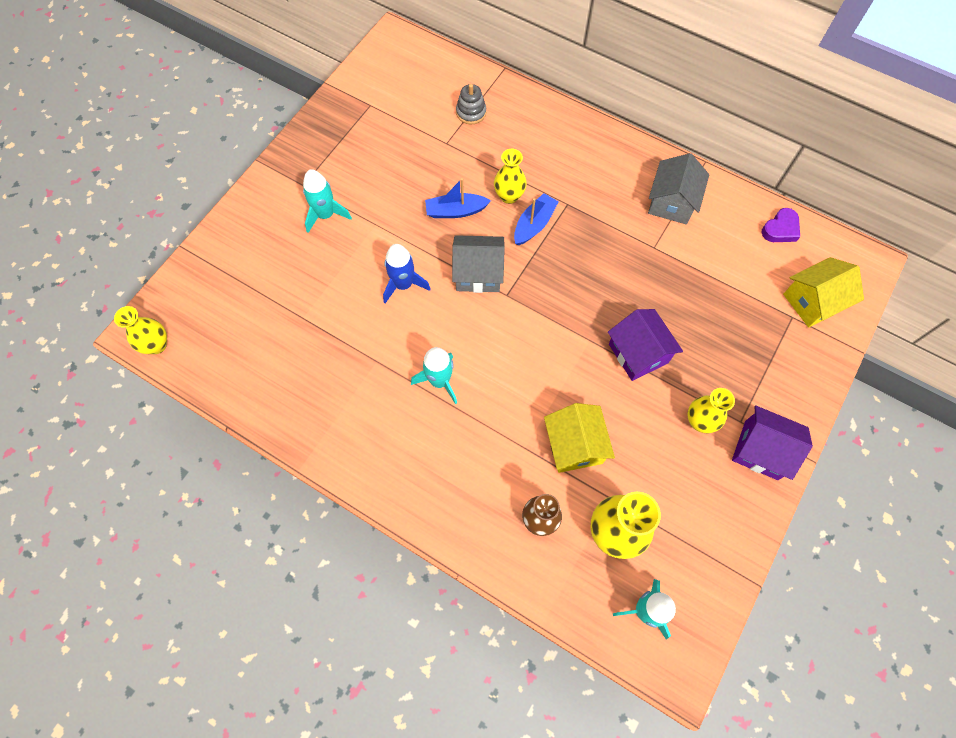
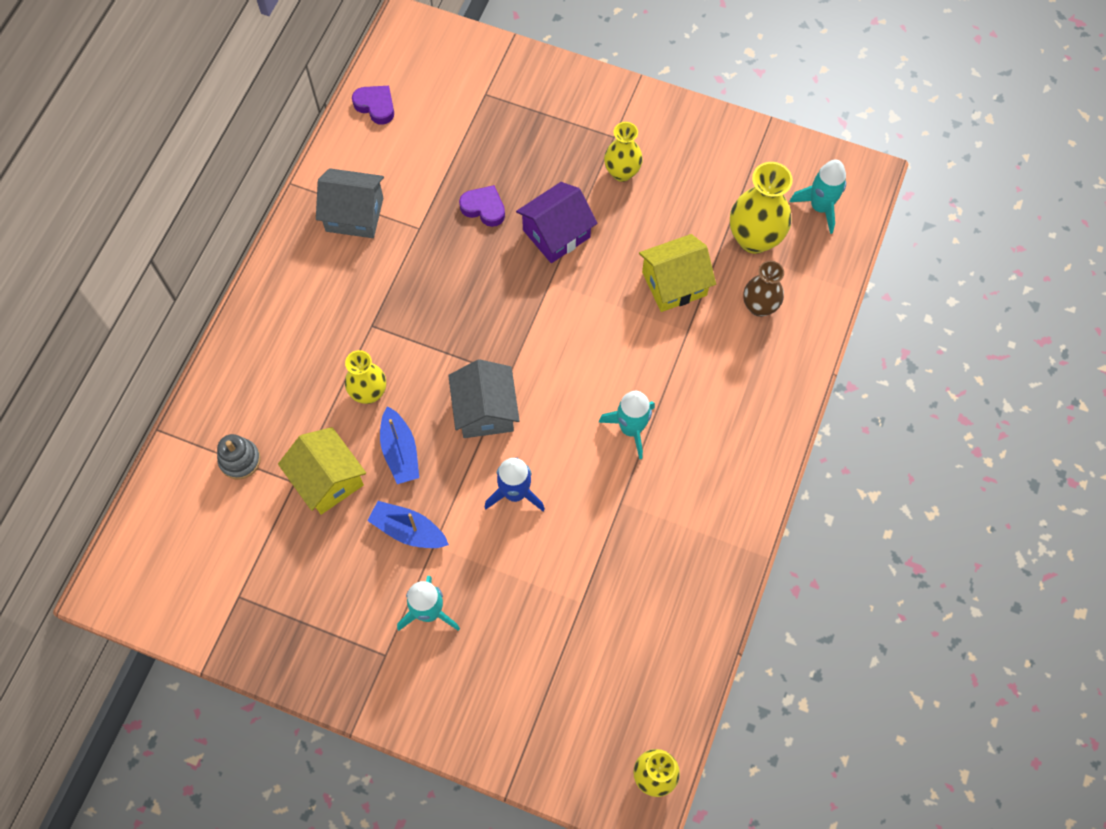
camera: 100 degrees left, 0 degrees up
(534, 224) = (407, 359): blue boat -> blue boat (408, 530)
(670, 299) = (484, 208): none -> purple heart
(761, 450) = (640, 118): purple house -> none
(813, 302) = (464, 76): yellow house -> yellow house (328, 479)

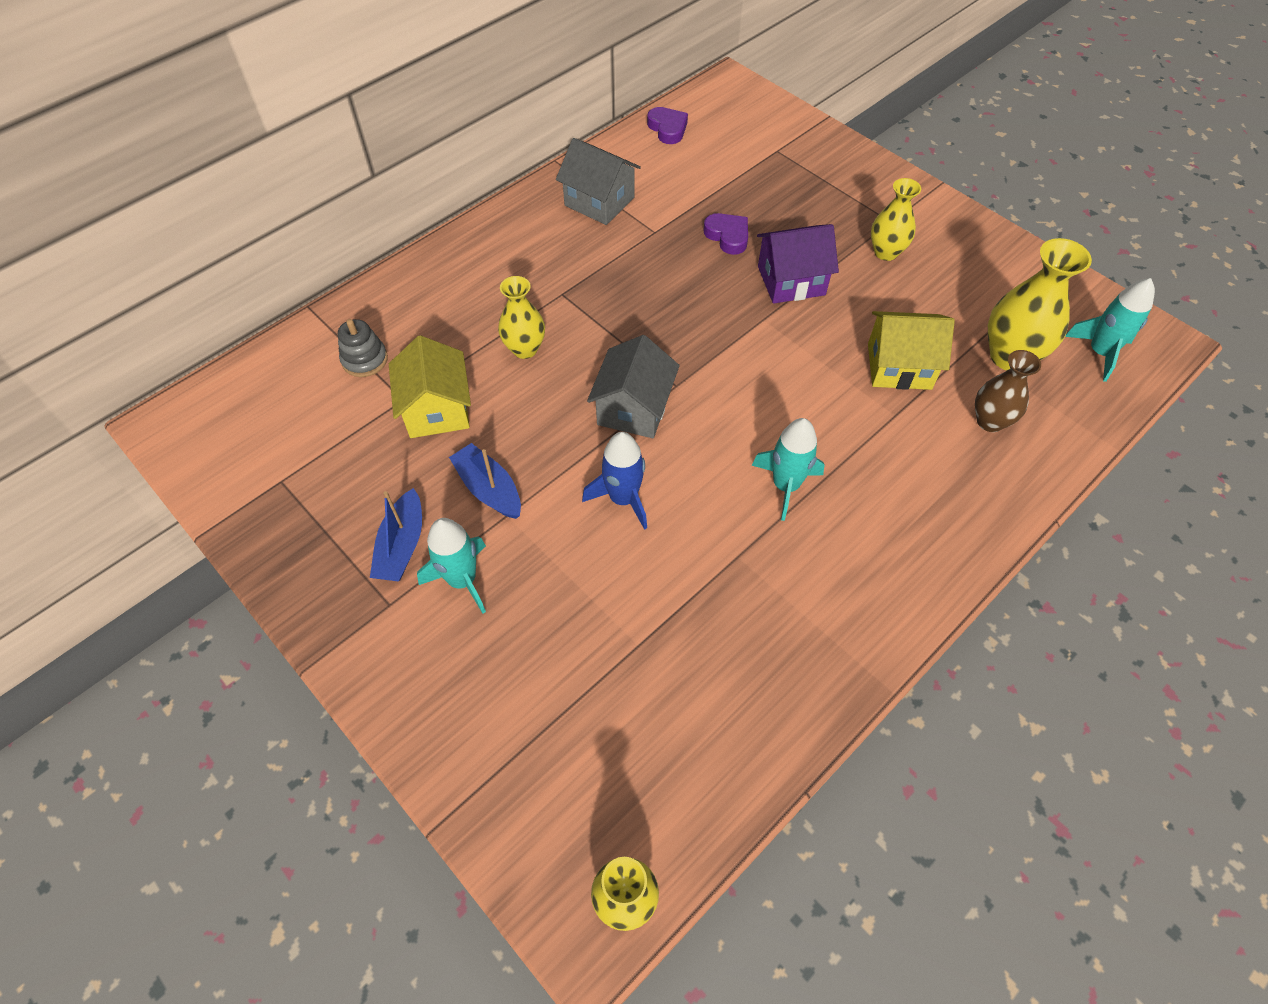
camera: 25 degrees right, 10 degrees down
(400, 451) = (524, 412): blue boat -> blue boat (402, 546)

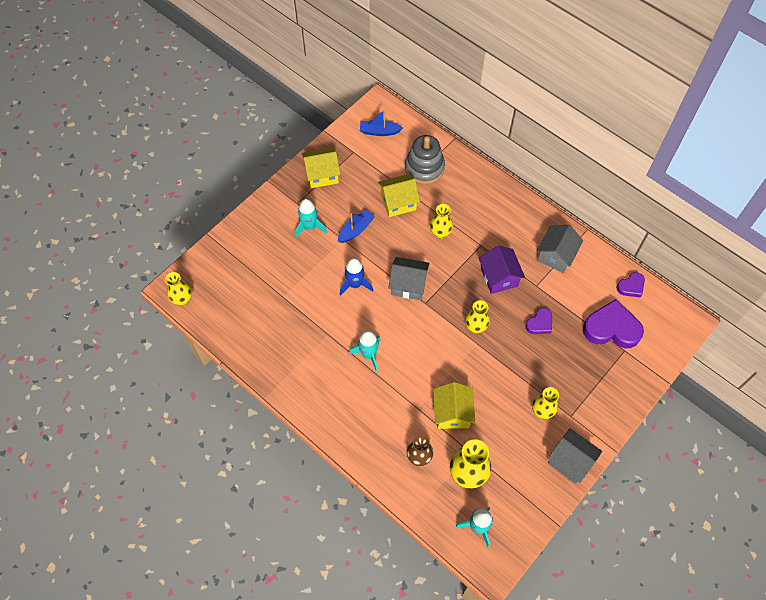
camera: 85 degrees right, 5 degrees up
(323, 547) = (322, 174): none -> yellow house
(365, 360) = (424, 168): grey stacking toy -> grey stacking toy, size x1.80
(402, 546) = (324, 202): blue boat -> blue boat (379, 131)
(730, 318) = (475, 327): none -> yellow vase
(739, 158) = (611, 328): none -> purple heart
(791, 280) = (509, 358): purple house -> purple house (499, 277)
(966, 231) = (570, 461): none -> grey house

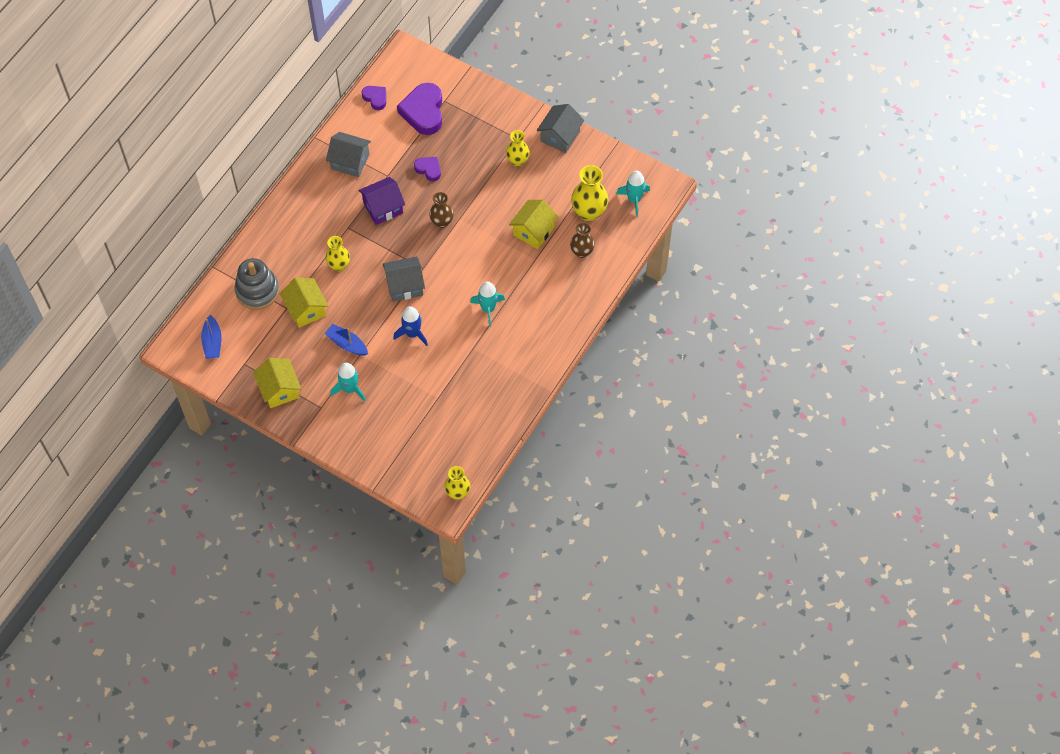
camera: 100 degrees left, 0 degrees up
(408, 285) = (405, 286): grey house -> grey house turned 75 degrees clockwise
(452, 413) = (533, 231): yellow house -> yellow house turned 45 degrees counterclockwise
(475, 327) = (442, 222): yellow vase -> brown vase

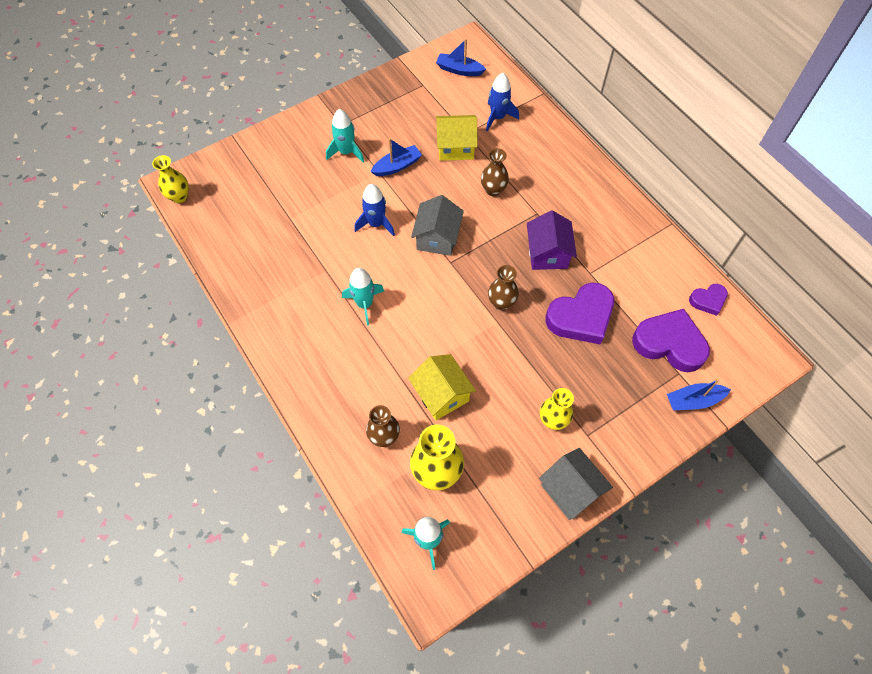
camera: 115 degrees right, 0 degrees up
(257, 291) = (497, 117): grey stacking toy -> blue rocket
(279, 390) = (379, 101): yellow house -> none
(339, 265) = (493, 190): yellow vase -> brown vase
(350, 161) = (624, 244): grey house -> none
(429, 169) = (581, 317): purple heart -> purple heart, size x1.88
(461, 88) = (693, 400): none -> blue boat

